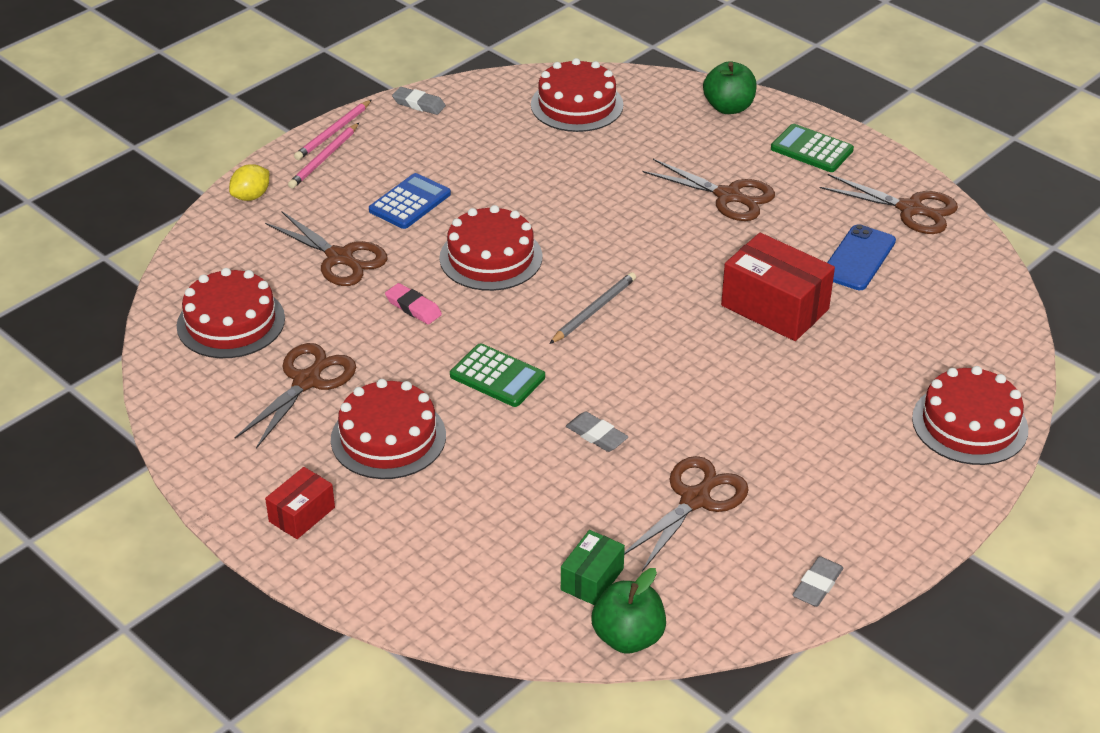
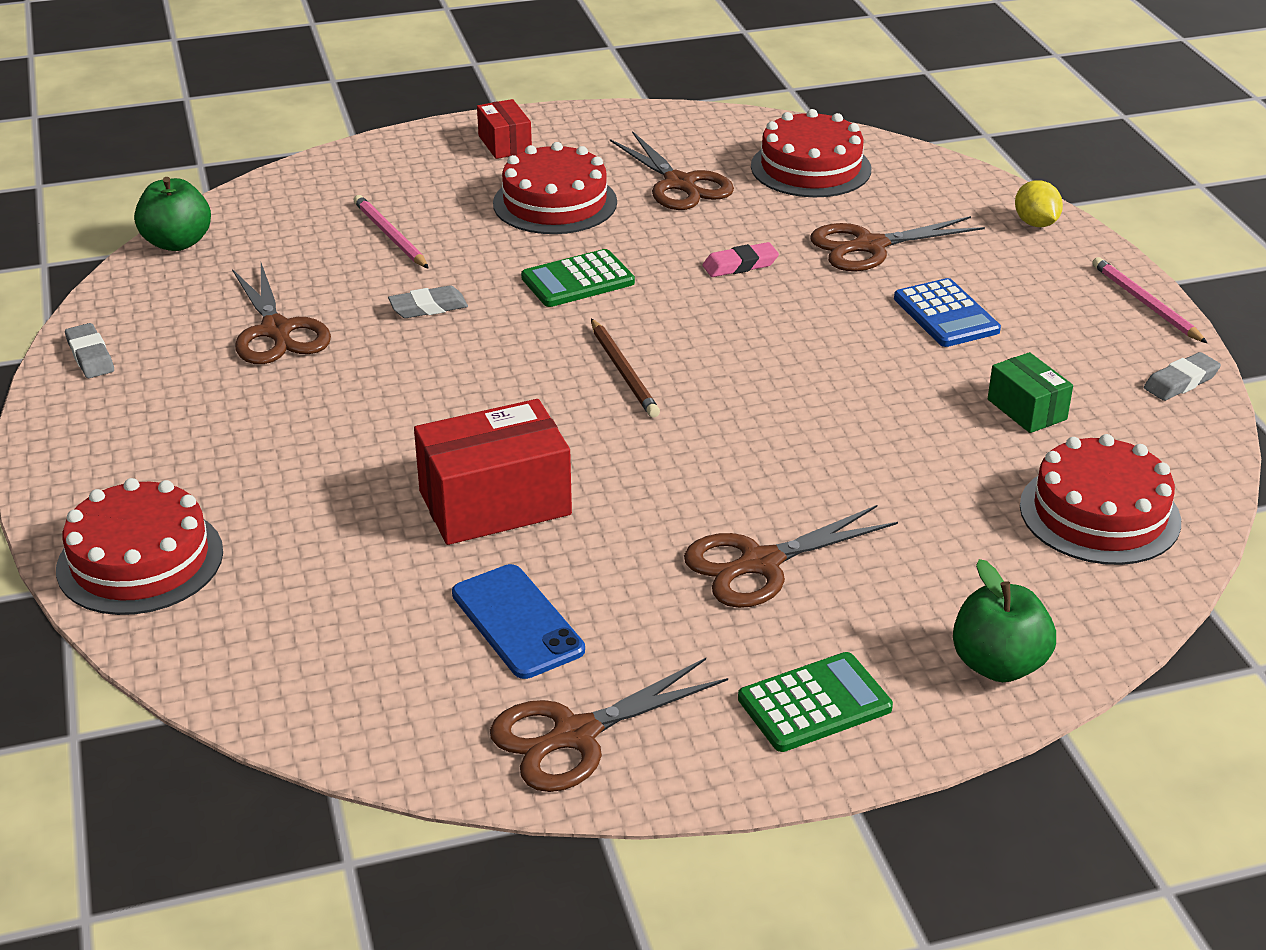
camera: 120 degrees right, 5 degrees down
(324, 158) = (1087, 284): pink pencil -> pink pencil (390, 235)
(491, 257) = (787, 336): red cake -> none
(592, 579) = (259, 247): green box -> green box (1026, 409)
(594, 310) = (624, 371): grey pencil -> brown pencil

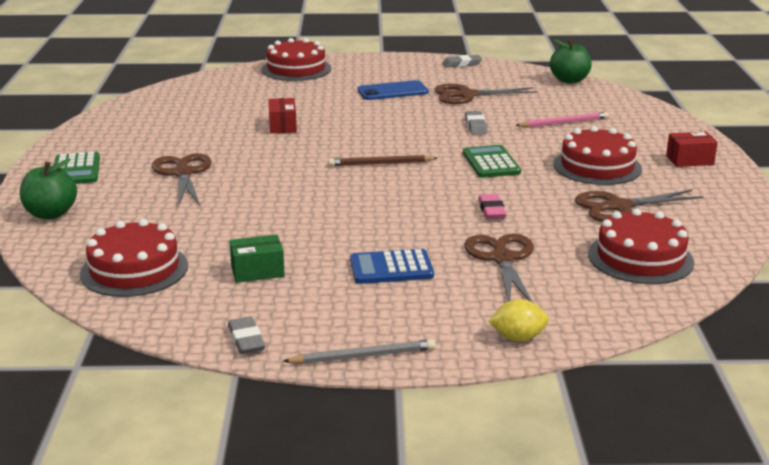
camera: 105 degrees right, 10 degrees down
(495, 503) = (282, 126): red box -> red box, size x0.55
(517, 622) = (193, 123): blue phone -> blue phone (393, 91)
(574, 735) = (112, 126): brown scissors -> none
(1145, 303) = (363, 356): pink pencil -> grey pencil

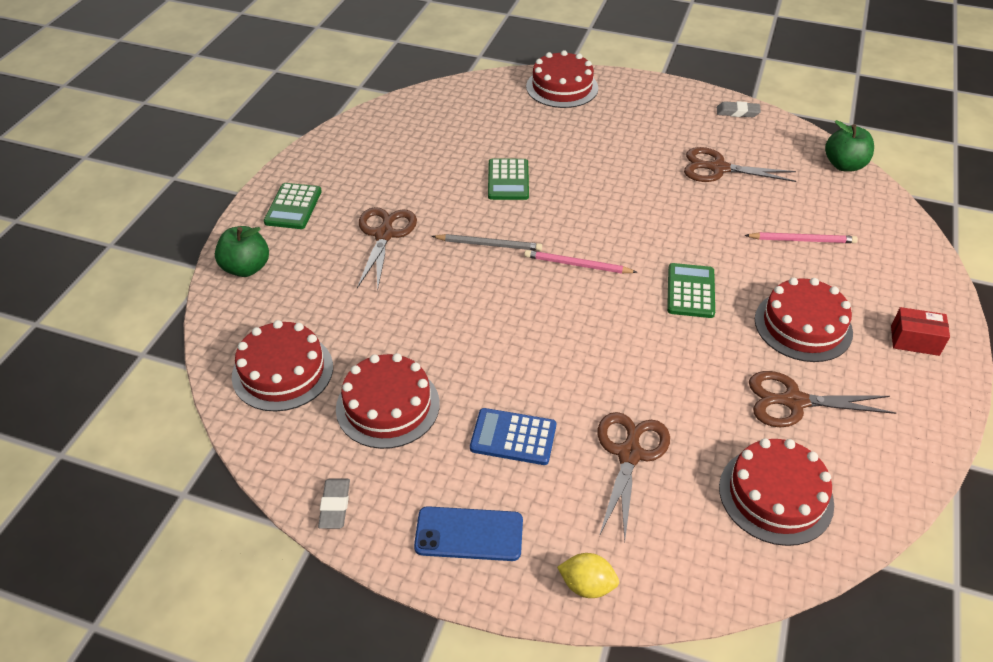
camera: 20 degrees right, 20 degrees up
(257, 271) = (388, 406): green box -> red cake
(282, 126) = (508, 180): red box -> green calculator
(363, 356) = (428, 564): grey pencil -> grey pencil (489, 244)
(381, 163) = (577, 265): brown pencil -> pink pencil
(393, 91) = (643, 145): blue phone -> blue phone (469, 534)
(476, 126) = (703, 224): grey eraser -> none
(491, 210) = (655, 371): pink eraser -> none

